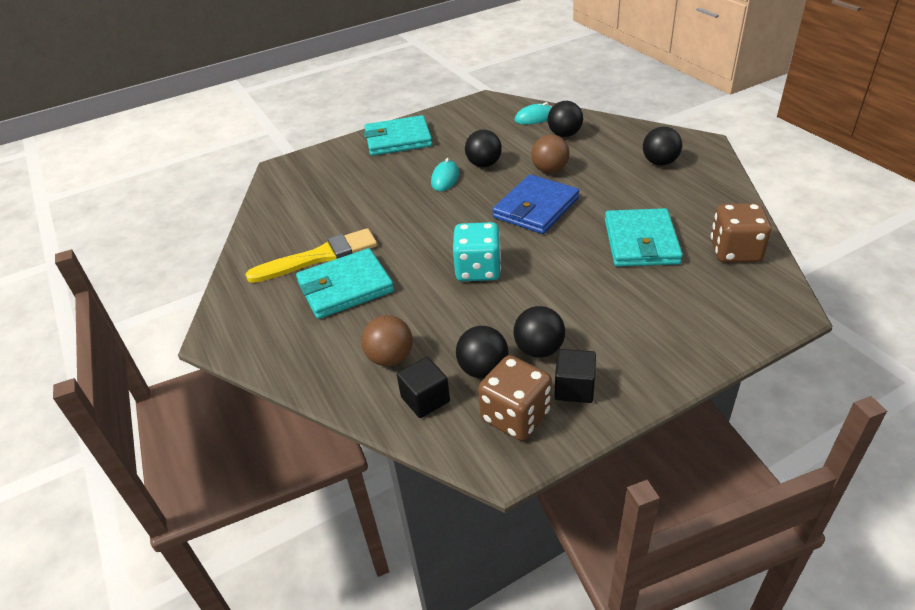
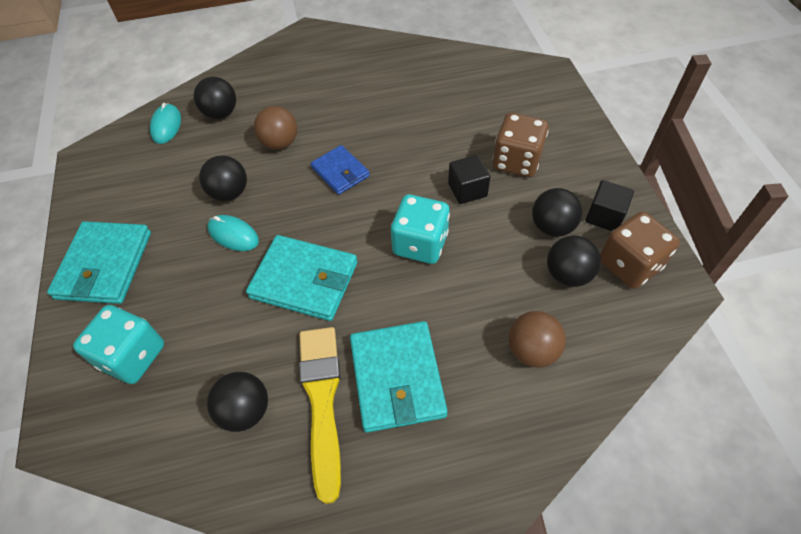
camera: 75 degrees left, 15 degrees up
(334, 173) = (132, 356): none -> turquoise dice
(425, 399) = (597, 330): black cube -> black cube (467, 190)
(536, 208) = (340, 172): blue wallet -> blue wallet, size x0.61
(641, 242) = (432, 117): turquoise wallet -> turquoise wallet (304, 280)
(660, 162) = (320, 67): black ball -> black ball (245, 411)
(735, 251) = (471, 70): brown dice -> brown dice (516, 161)

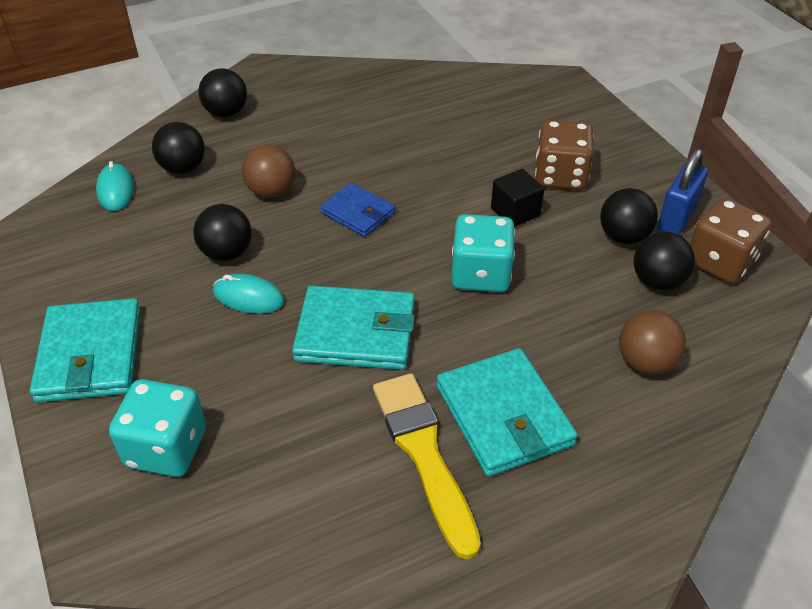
camera: 15 degrees left, 10 degrees down
(245, 411) = (334, 481): black ball -> black ball (226, 113)
(604, 216) = (676, 218): black cube -> blue padlock

